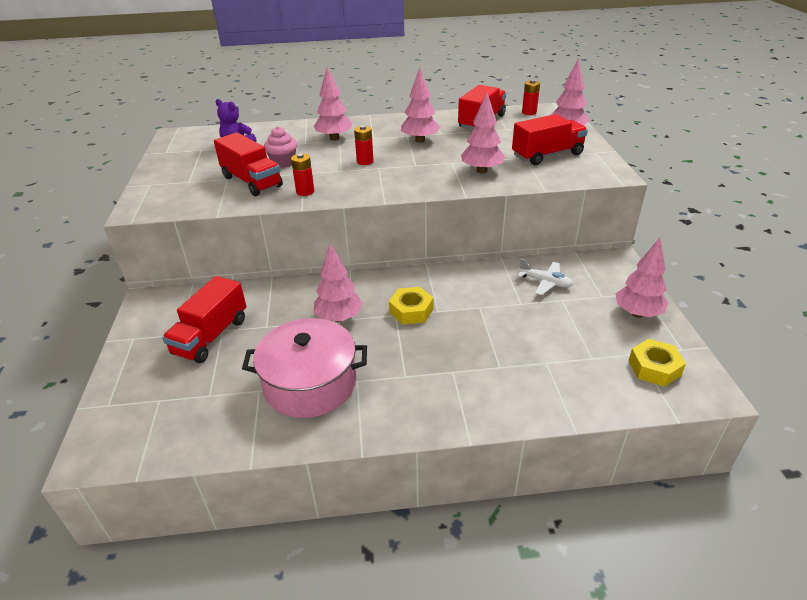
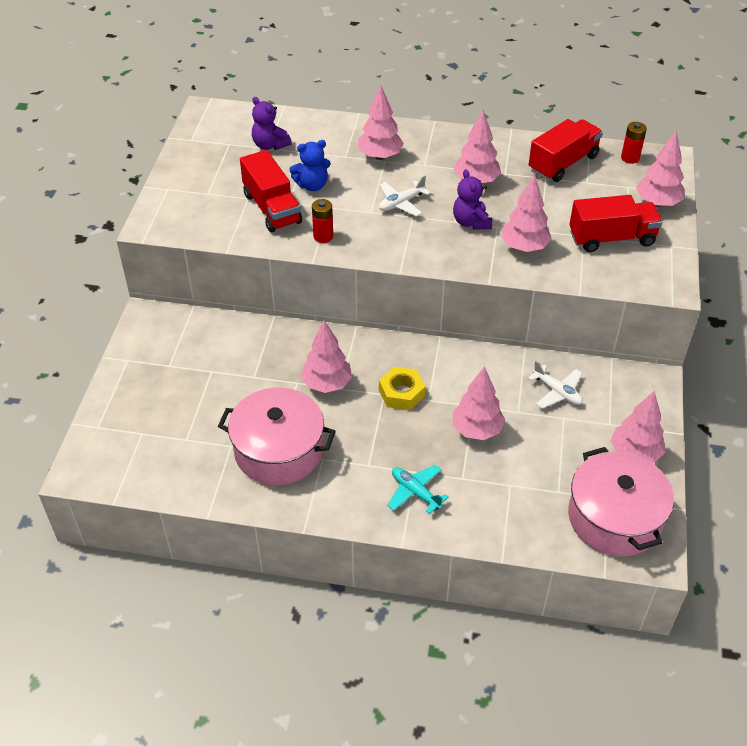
camera: 15 degrees right, 10 degrees up
(211, 336) = (199, 375): red truck -> none
(283, 162) = (312, 185): pink cupcake -> blue teddy bear
(365, 161) = (401, 203): red battery -> white plane
(429, 163) = (471, 222): none -> purple teddy bear
(461, 389) = (415, 492): none -> turquoise plane
(492, 325) = (476, 430): none -> pink tree
(654, 368) = (614, 518): yellow nut -> pink pot

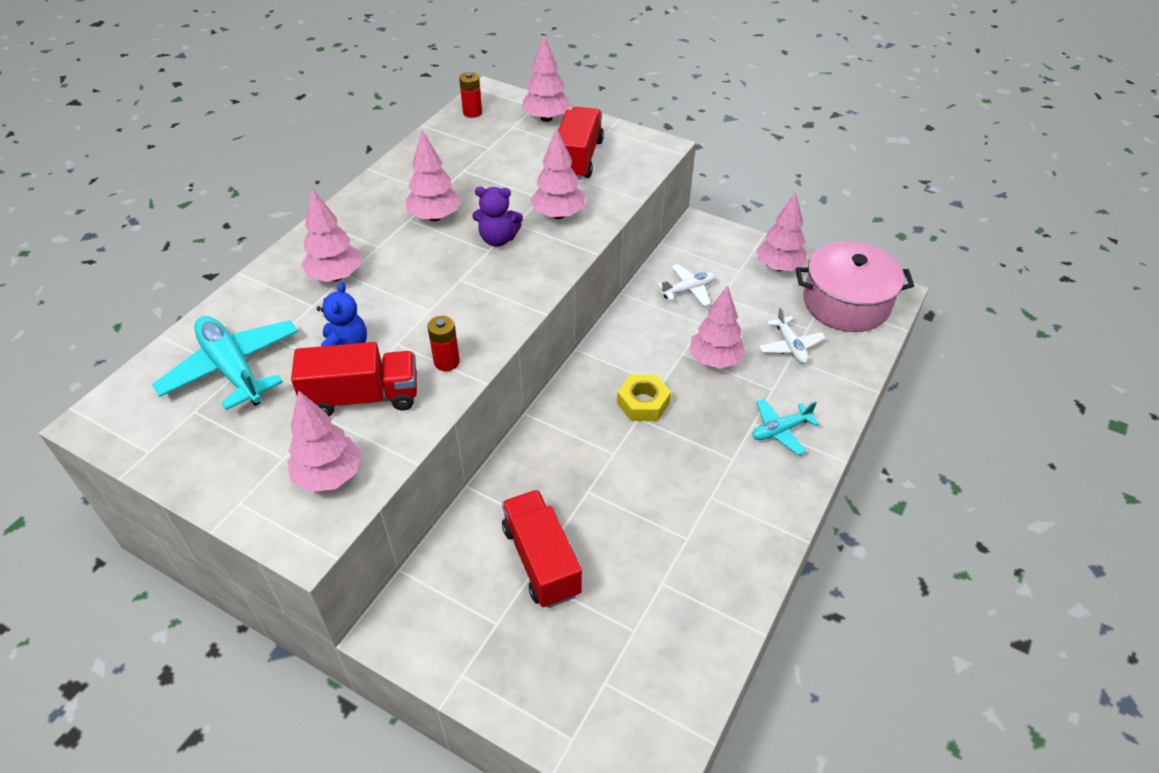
camera: 70 degrees left, 0 degrees up
(270, 145) = (232, 369): purple teddy bear -> turquoise plane
(278, 450) = (686, 535): pink pot -> none
(327, 384) = (602, 463): pink tree -> pink tree (329, 476)
(401, 203) = (432, 282): white plane -> white plane (790, 346)
(563, 163) = (450, 153): red truck -> red truck (541, 560)

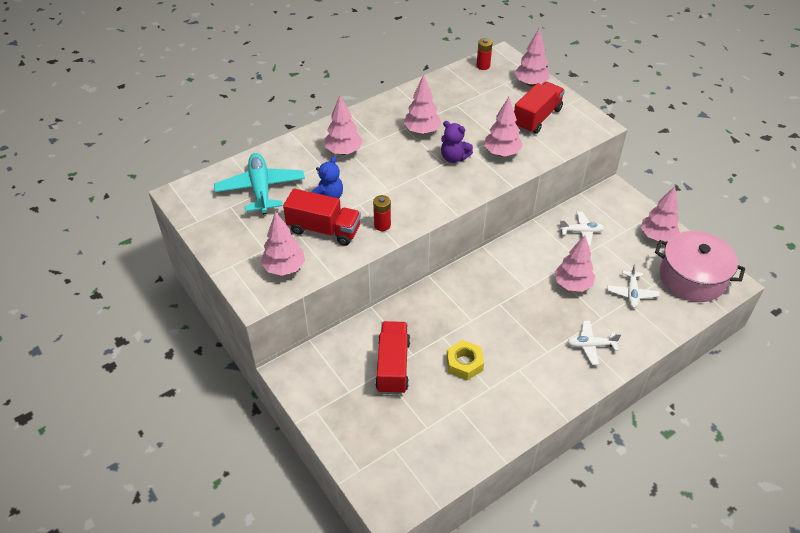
camera: 25 degrees right, 0 degrees up
(643, 403) = (508, 295): yellow nut -> yellow nut (464, 363)
(780, 430) = (591, 345): turquoise plane -> white plane

